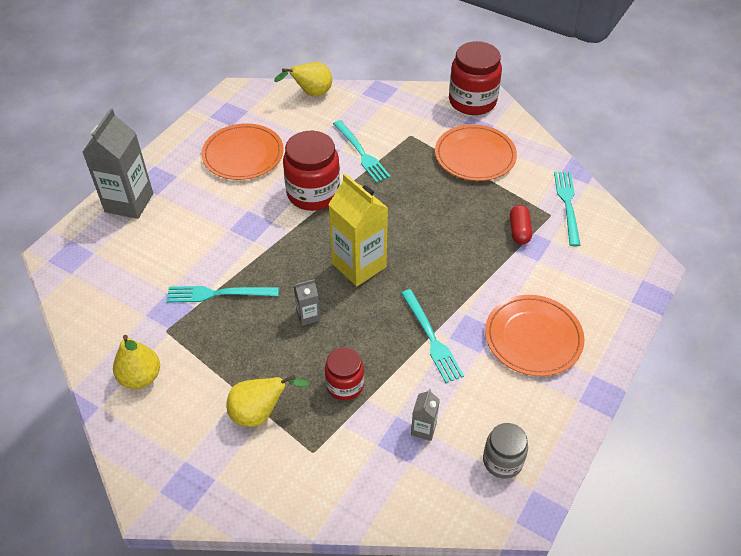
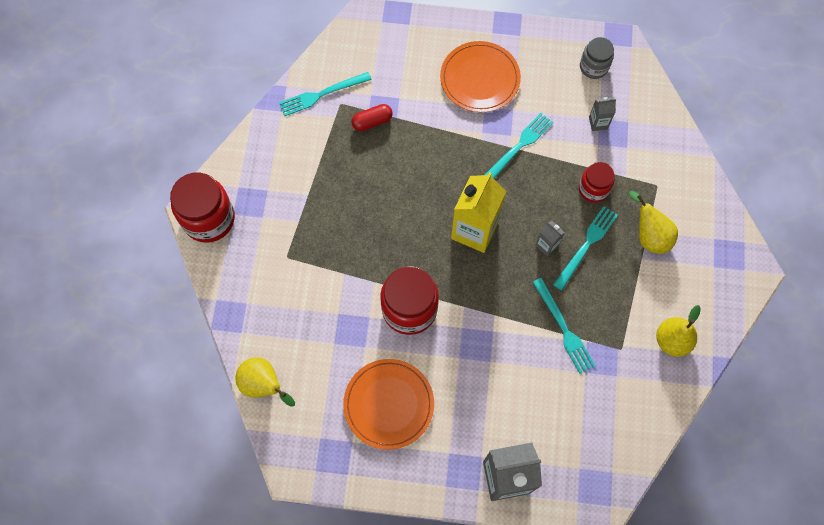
camera: 115 degrees left, 20 degrees up
(361, 153) = (334, 291): turquoise fork -> turquoise fork (586, 245)
(475, 155) = (291, 188): orange plate -> none

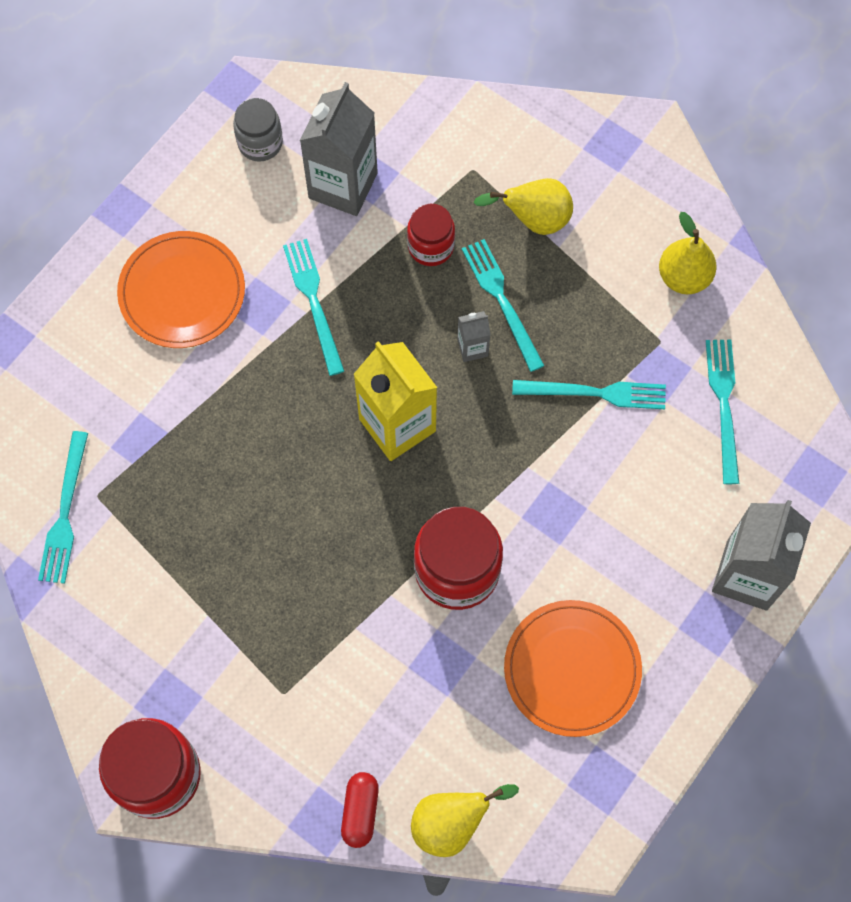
camera: 60 degrees left, 0 degrees up
(372, 122) = (153, 468): red capsule -> red capsule (360, 811)
(598, 123) = (343, 185): grey carton -> grey carton, size x2.15
(605, 407) = (724, 405): none -> turquoise fork

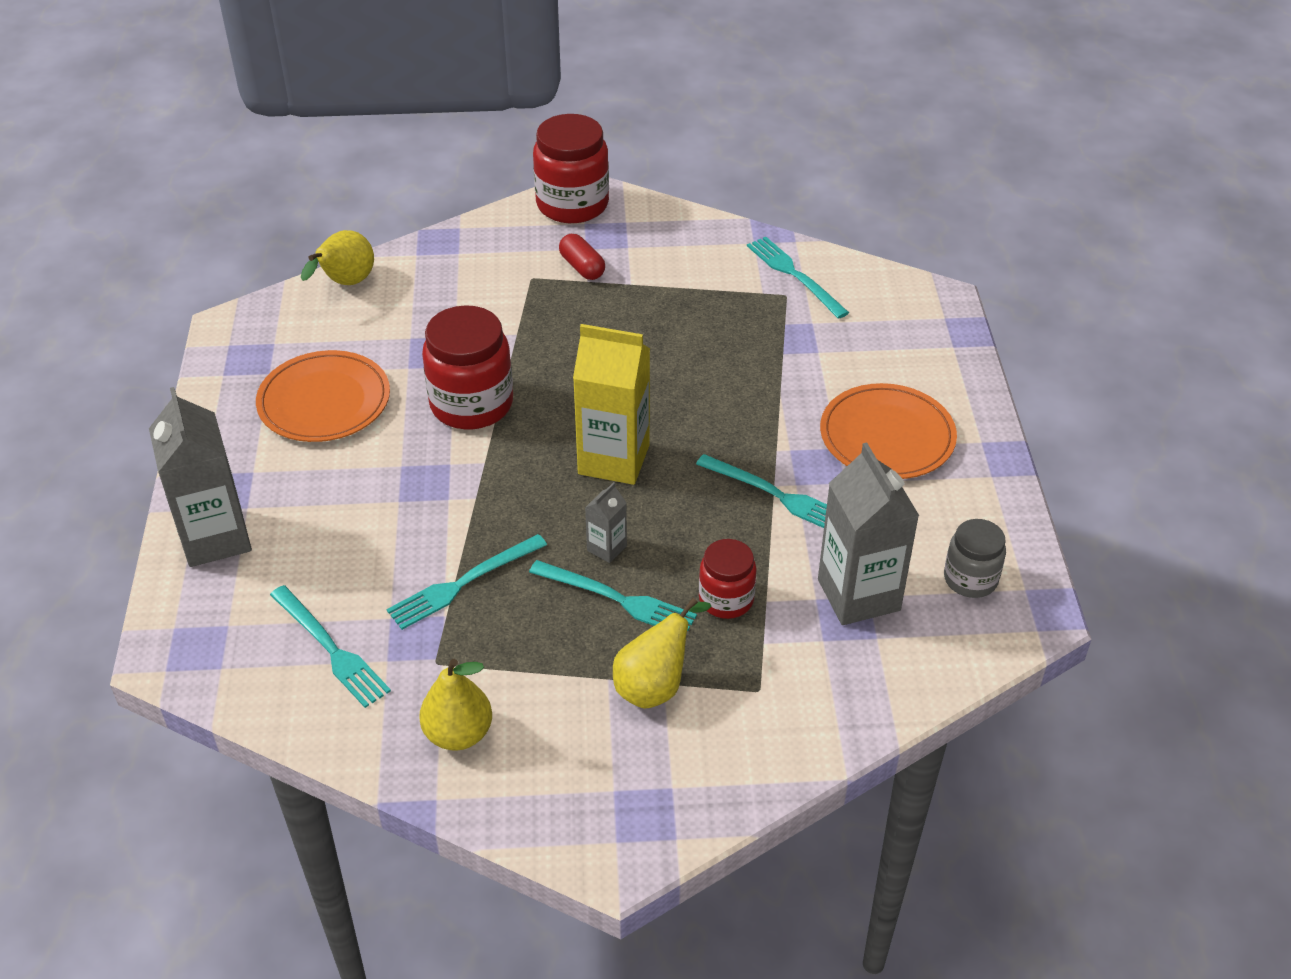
camera: 140 degrees right, 25 degrees down
(360, 811) = (416, 257): red capsule -> red capsule (582, 267)

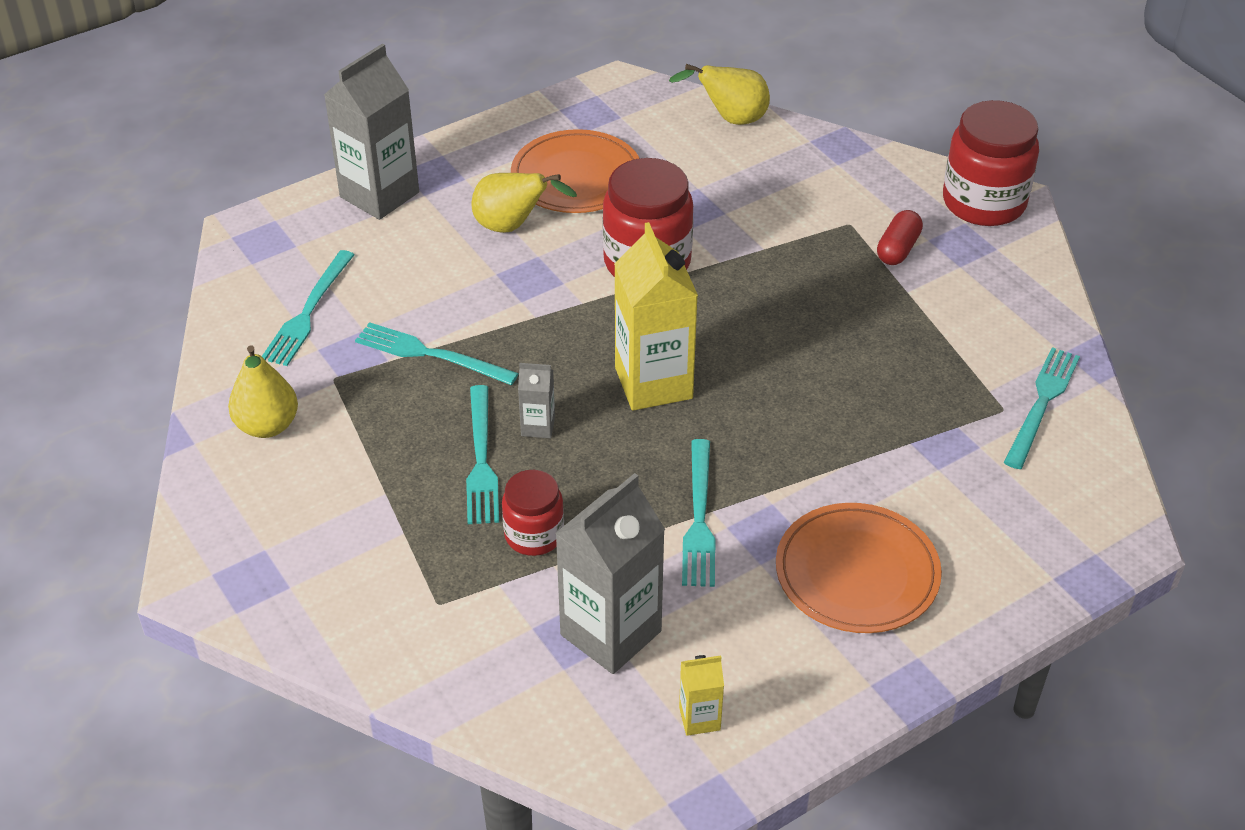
camera: 60 degrees right, 0 degrees up
(655, 686) = (396, 527): yellow pear -> yellow pear (512, 226)
(970, 579) = (699, 718): grey jar -> yellow carton

